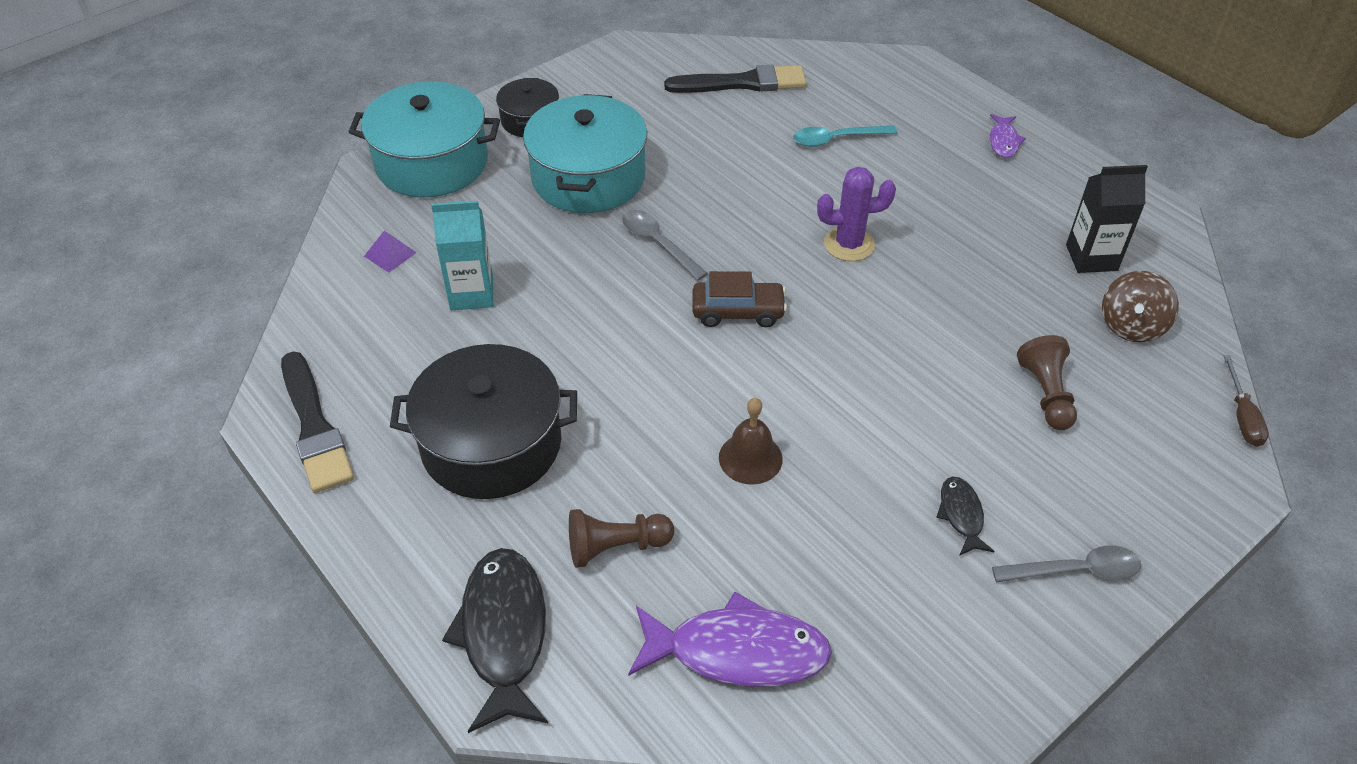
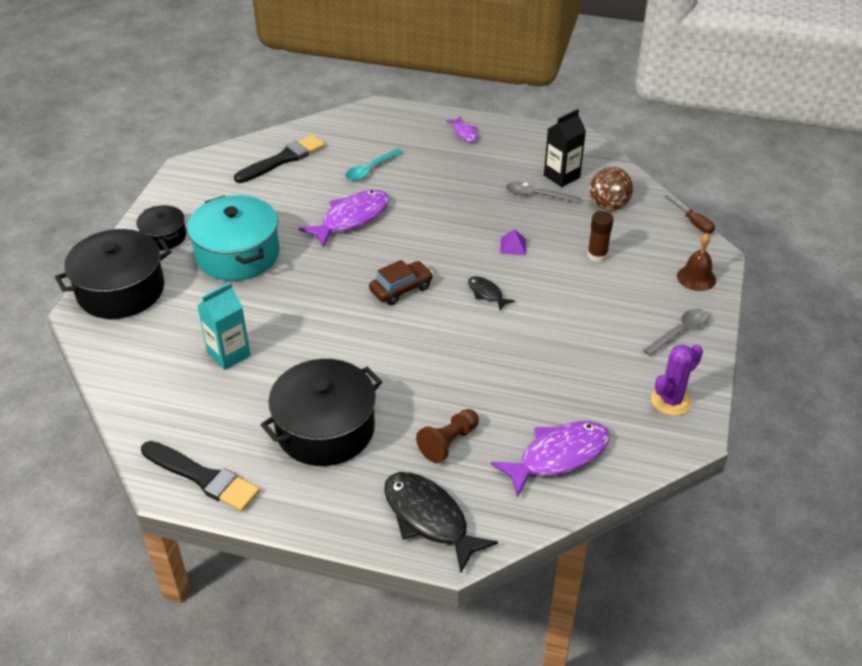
camera: 35 degrees left, 5 degrees down
(390, 254) = (149, 357): purple pyramid -> purple pyramid (513, 246)
(432, 162) = (121, 290): turquoise pot -> black pot
(658, 243) = (319, 273): grey spoon -> grey spoon (537, 195)
(750, 458) = (478, 361): brown bell -> brown bell (696, 278)
(758, 192) = (351, 218): none -> purple fish
(849, 244) = (430, 225): purple cactus -> purple cactus (671, 401)
(961, 515) = (607, 334): black fish -> black fish (486, 293)
(1046, 394) = (597, 255): brown pawn -> brown glue stick

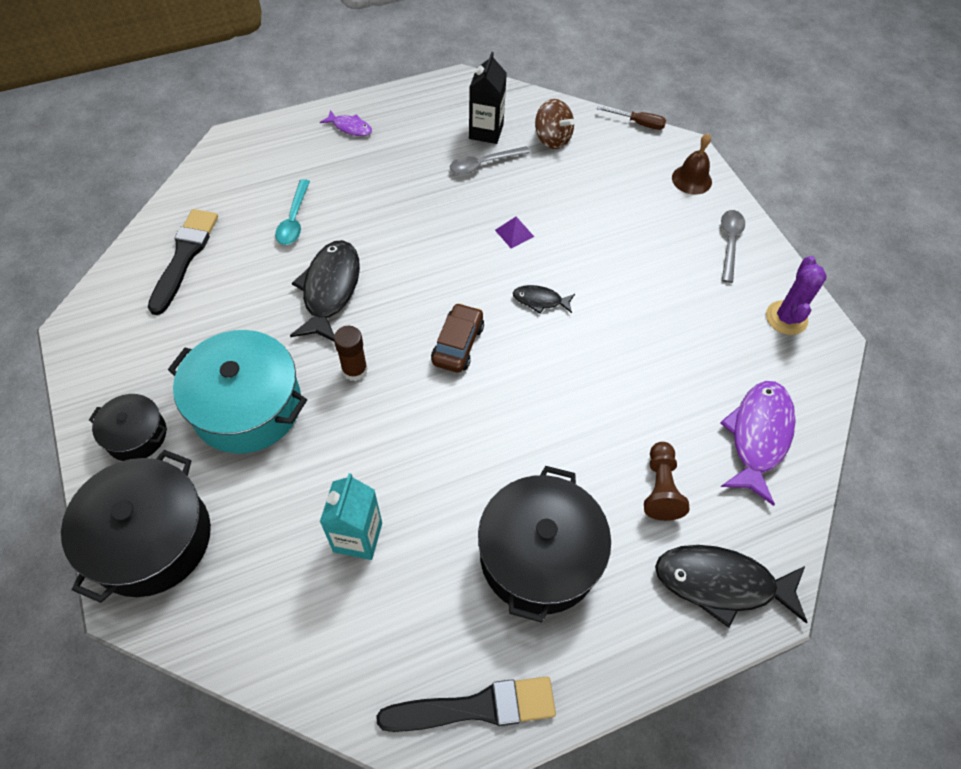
camera: 40 degrees left, 15 degrees up
(351, 218) = (330, 290): purple fish -> black fish
(597, 255) = (594, 202): brown glue stick -> brown glue stick (355, 370)

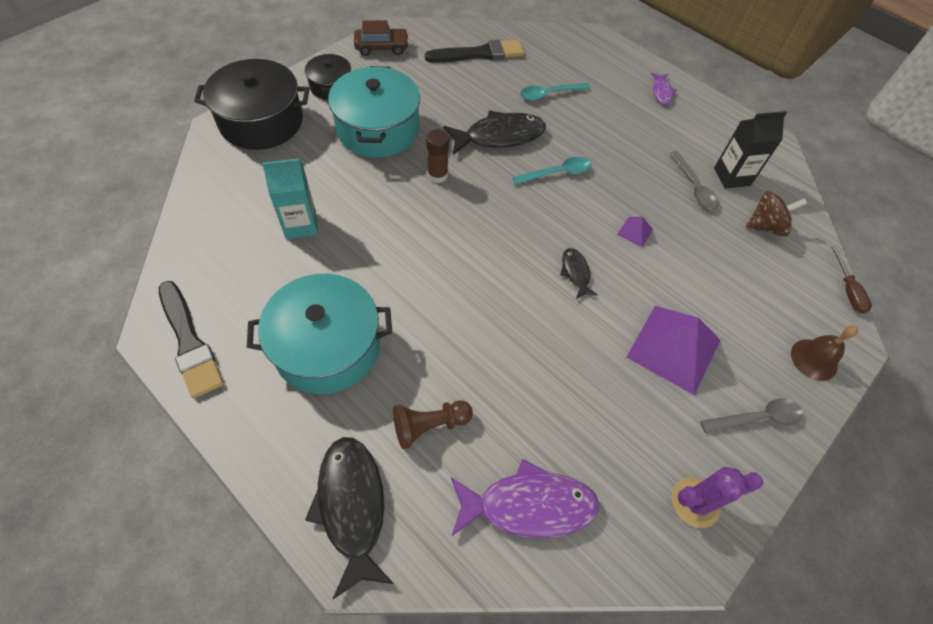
camera: 65 degrees right, 0 degrees up
(410, 261) = (557, 173): none -> turquoise spoon
(458, 344) = (496, 229): brown car -> brown car (382, 48)
(483, 164) = (694, 187): grey spoon -> grey spoon turned 150 degrees counterclockwise
(539, 556) = (327, 347): black pot -> turquoise pot
(552, 139) = (765, 226): brown spinning top -> brown spinning top turned 120 degrees counterclockwise
(648, 265) = (674, 348): none -> purple pyramid

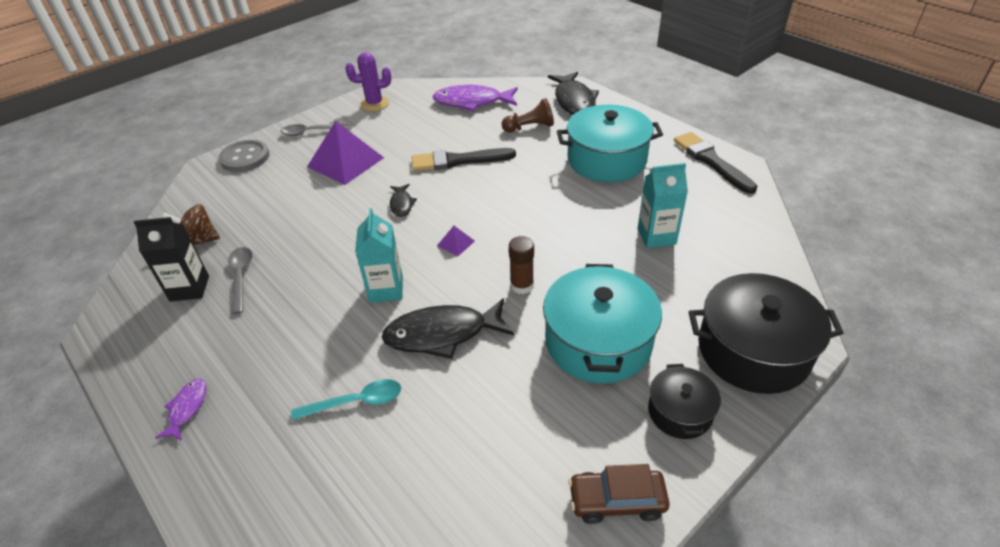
camera: 170 degrees left, 15 degrees down
(479, 54) = (447, 488): black brush -> black brush (458, 161)
(557, 173) = (386, 289): turquoise spoon -> turquoise carton
(635, 232) = (331, 235): purple pyramid -> purple pyramid (456, 243)
(814, 359) = (245, 158): brown bell -> grey button
(847, 290) = (173, 195): brown screwdriver -> none

